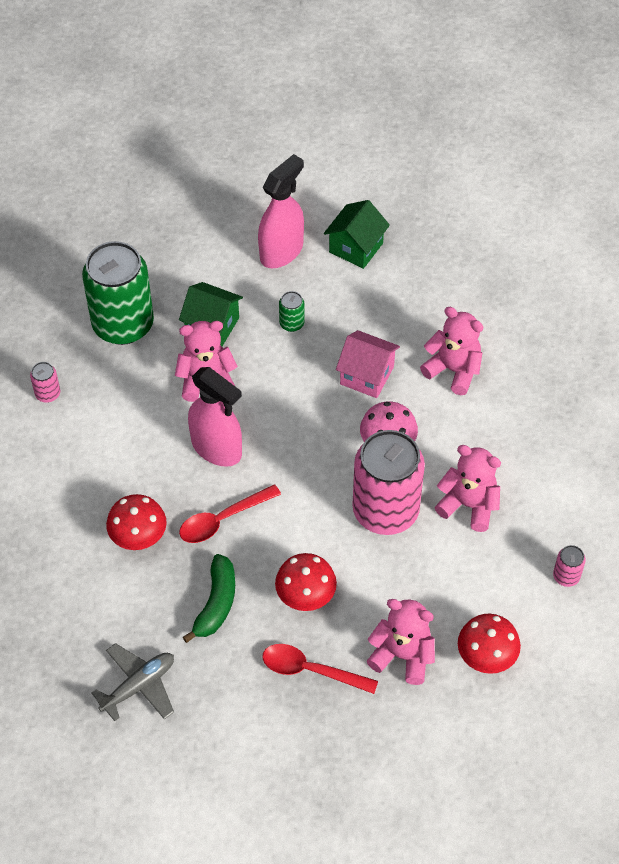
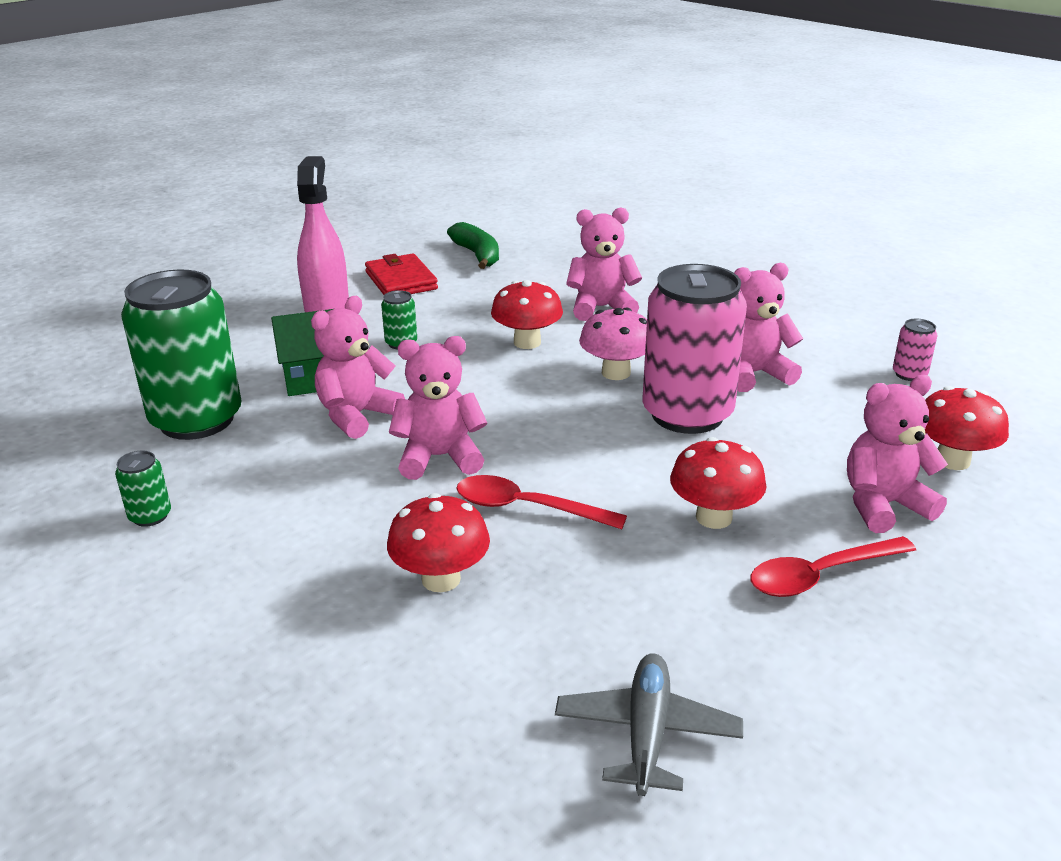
camera: 40 degrees left, 25 degrees down
(48, 394) = (150, 516): pink can -> green can
(216, 603) = (625, 583): green banana -> green banana (477, 255)
(217, 448) = (439, 457): pink spray bottle -> pink teddy bear
(223, 520) = (527, 508): red spoon -> red spoon turned 90 degrees clockwise
(356, 247) = (401, 281): green house -> red wallet
(367, 375) = (527, 342): pink house -> red mushroom

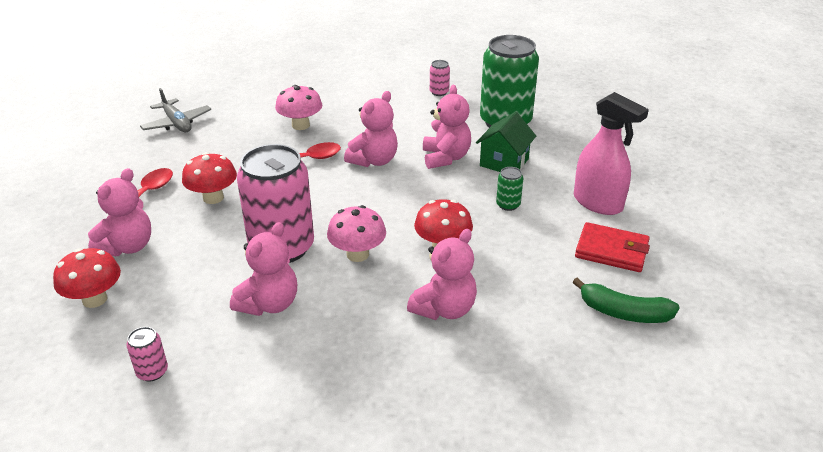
camera: 135 degrees right, 5 degrees up
(150, 516) = (439, 92): green can -> pink can
(441, 579) = (300, 125): red mushroom -> pink mushroom

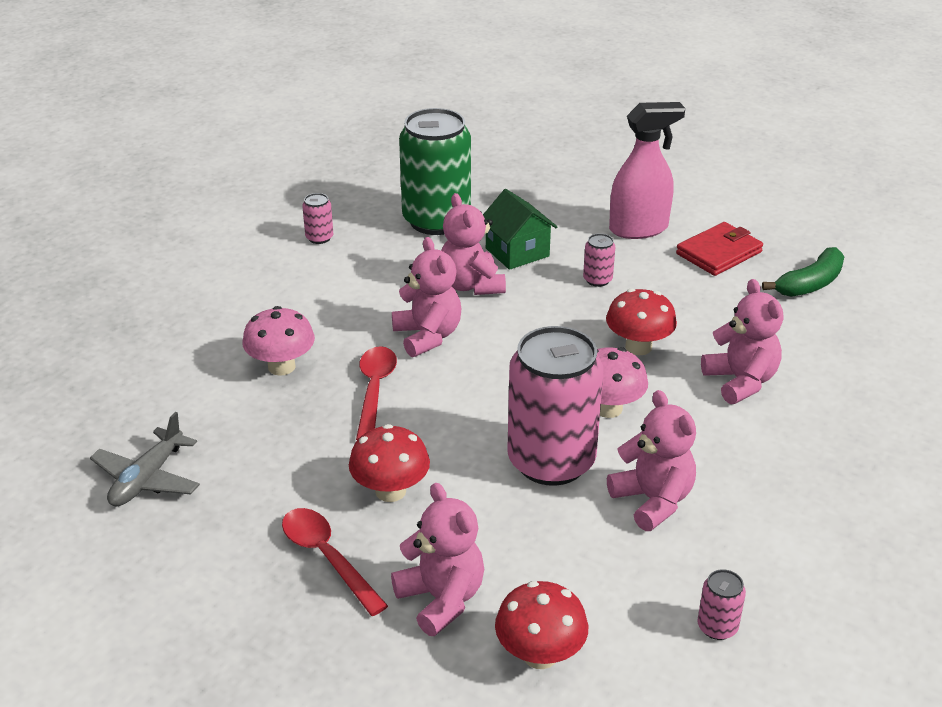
camera: 60 degrees left, 0 degrees up
(177, 123) = (147, 479): grey plane -> grey plane turned 120 degrees clockwise
(445, 158) = (471, 285): pink teddy bear -> pink teddy bear turned 135 degrees counterclockwise
(508, 205) = (597, 280): green can -> pink can

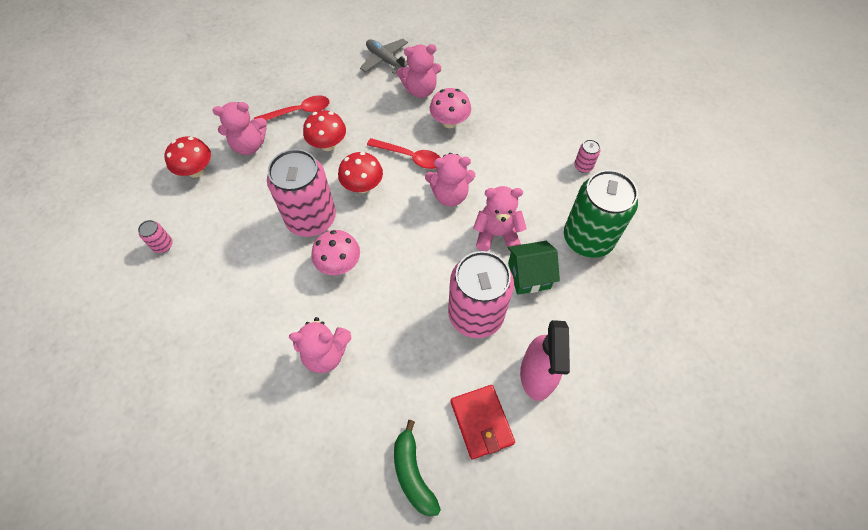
camera: 110 degrees right, 25 degrees up
(597, 280) = (476, 314): pink can -> pink can, size x2.49
(638, 347) = (389, 307): red mushroom -> red mushroom (363, 186)
(653, 501) = (256, 254): pink teddy bear -> pink teddy bear (420, 90)

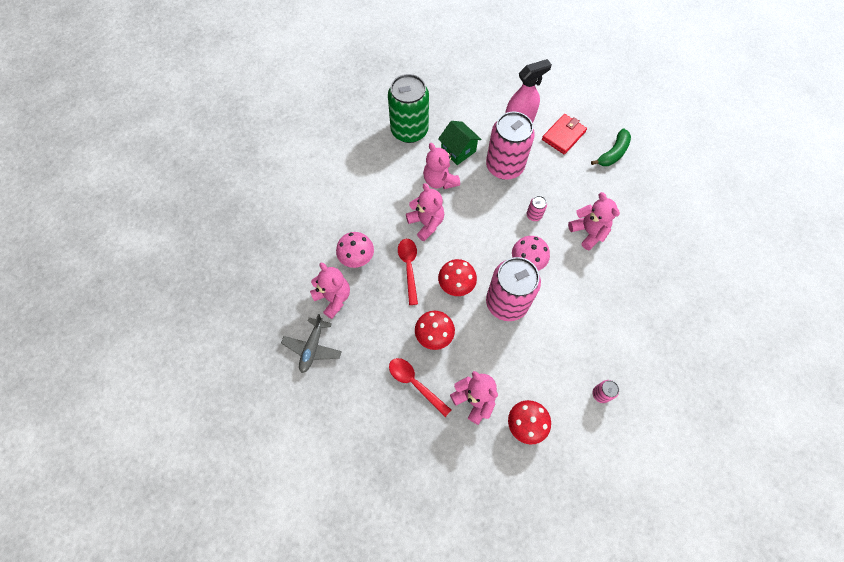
camera: 120 degrees left, 5 degrees up
(583, 166) = (349, 154): pink can -> pink can (534, 215)

